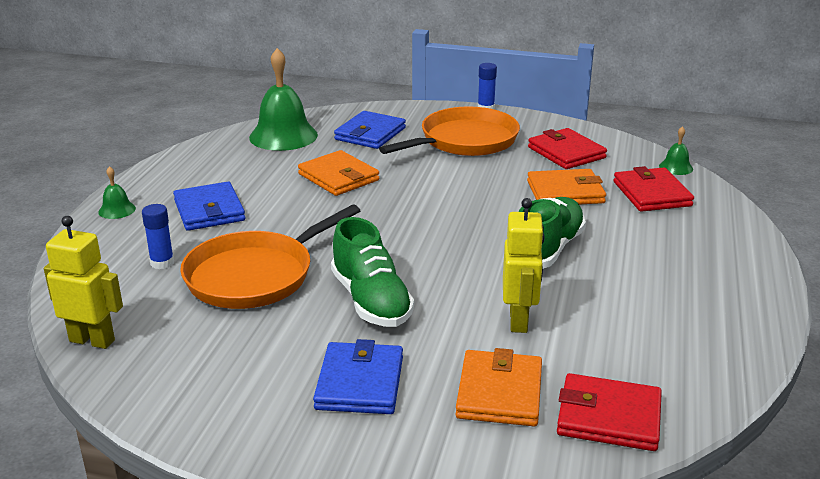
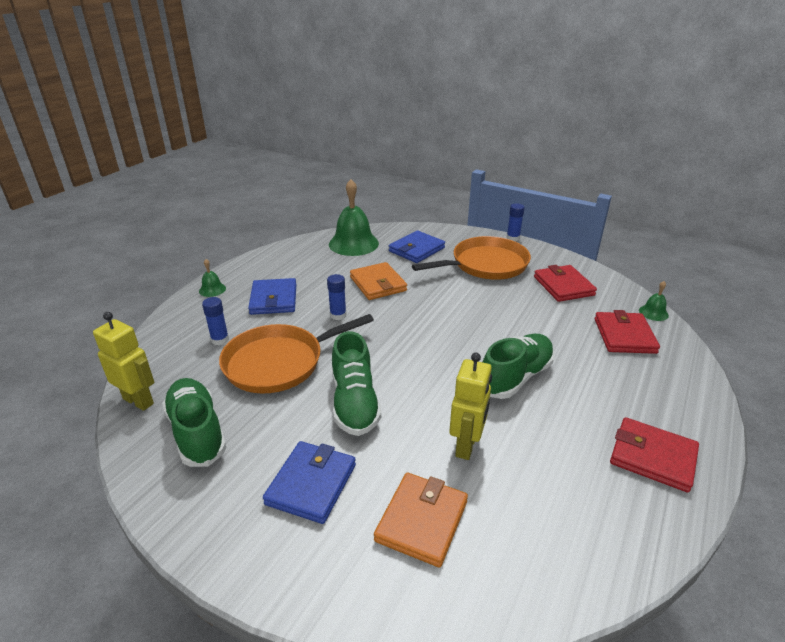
camera: 15 degrees right, 5 degrees up
(191, 359) = (197, 432): none -> green shoe
(304, 217) = (338, 315): none -> blue glue stick
(565, 192) = (550, 323): orange wallet -> none
(608, 417) = (510, 572): red wallet -> red wallet (652, 457)

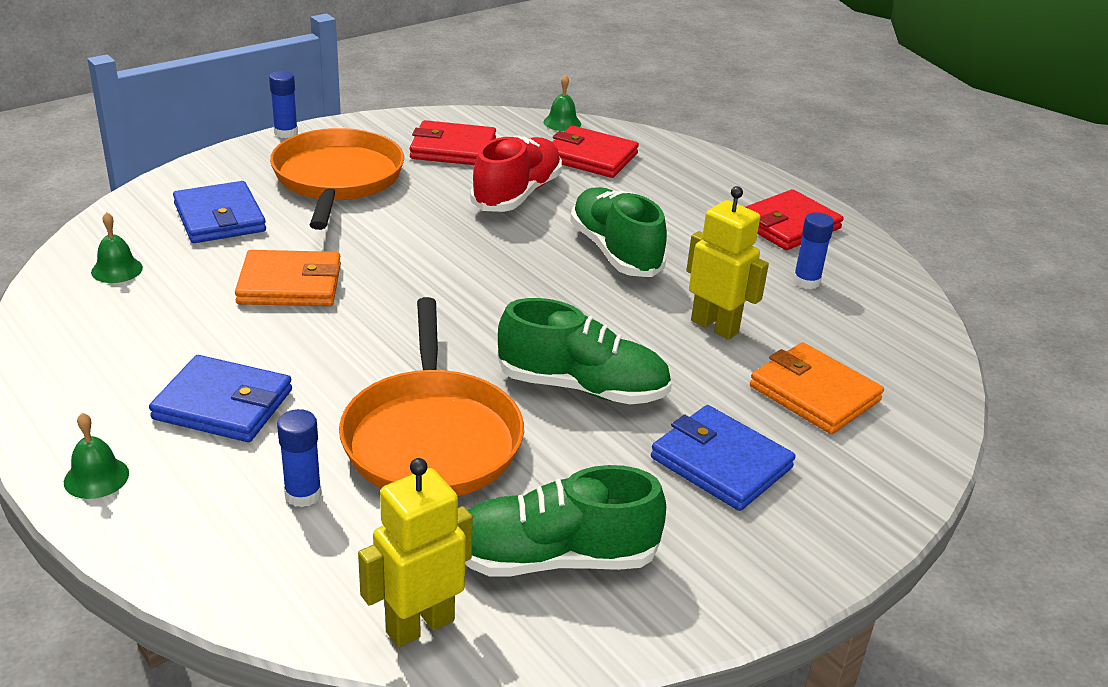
camera: 70 degrees left, 0 degrees up
(338, 315) = (347, 347): blue glue stick -> blue glue stick (806, 281)
(353, 243) = (117, 269): green bell -> green bell, size x0.46
(540, 321) = (517, 194): none -> red shoe

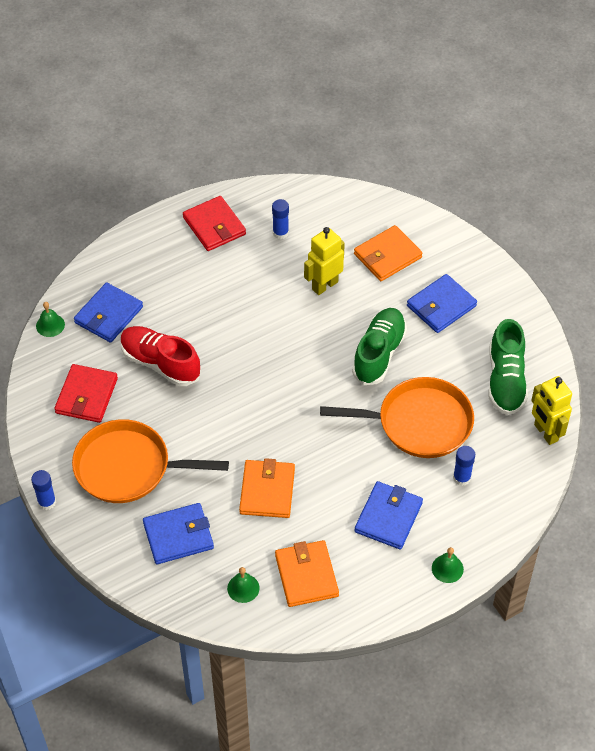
camera: 80 degrees left, 20 degrees up
(124, 323) = (306, 575): none -> orange wallet
(590, 157) = (108, 315): red wallet -> blue wallet
(615, 252) = (240, 319): green shoe -> none

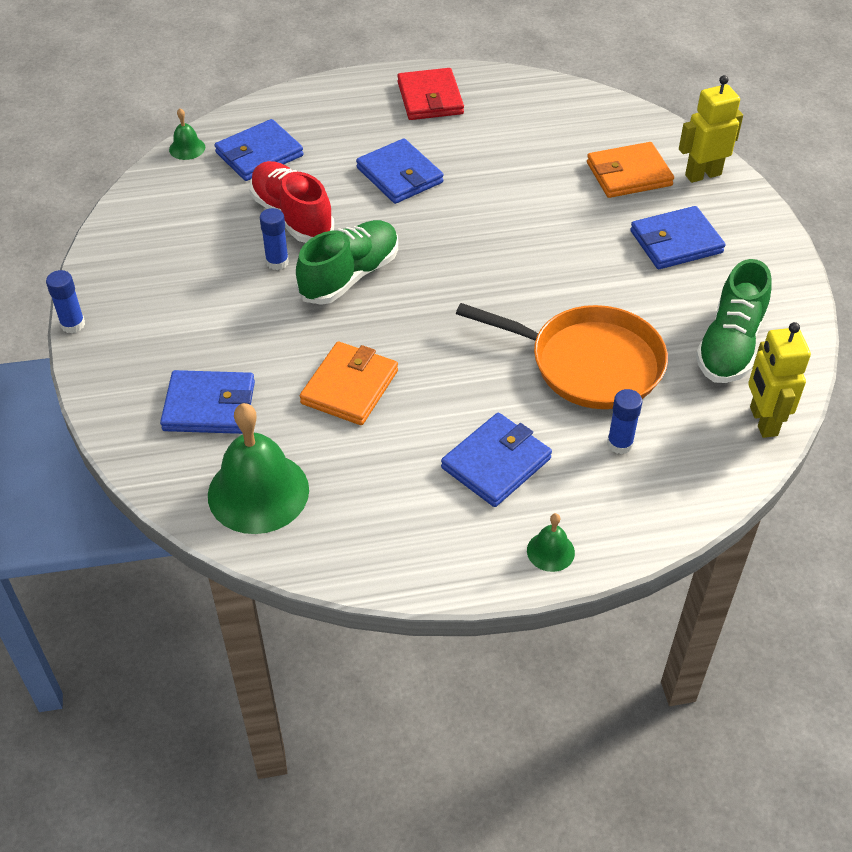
camera: 20 degrees right, 5 degrees down
(86, 396) = (186, 227): red wallet -> none
(128, 467) = (190, 314): orange pan -> none
(223, 304) = (399, 175): none -> blue wallet
(243, 588) = (258, 492): green bell -> green bell, size x2.19
(280, 233) = (506, 122): blue glue stick -> blue glue stick (277, 262)
(306, 575) = (350, 502): orange wallet -> none
(324, 285) = (534, 185): yellow robot -> yellow robot (702, 174)
(379, 354) = (570, 273): green shoe -> green shoe (350, 276)

